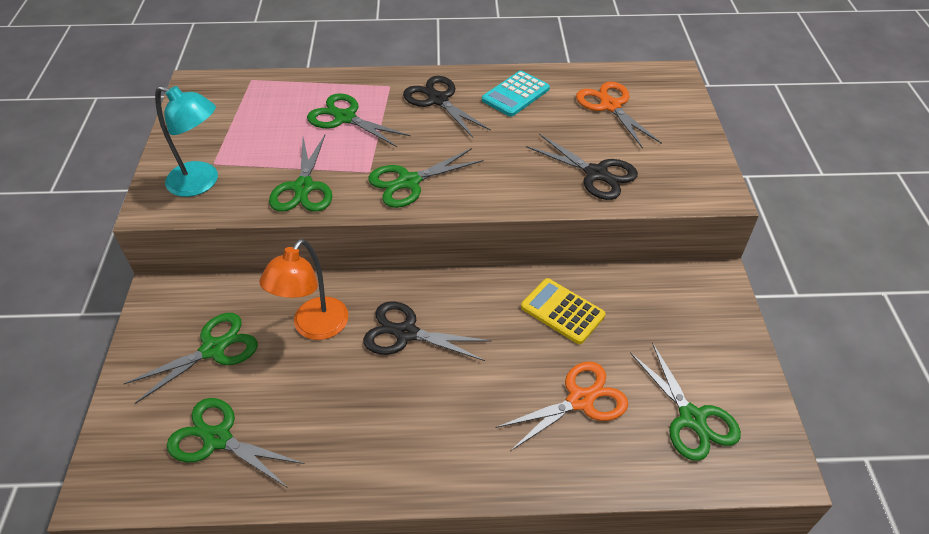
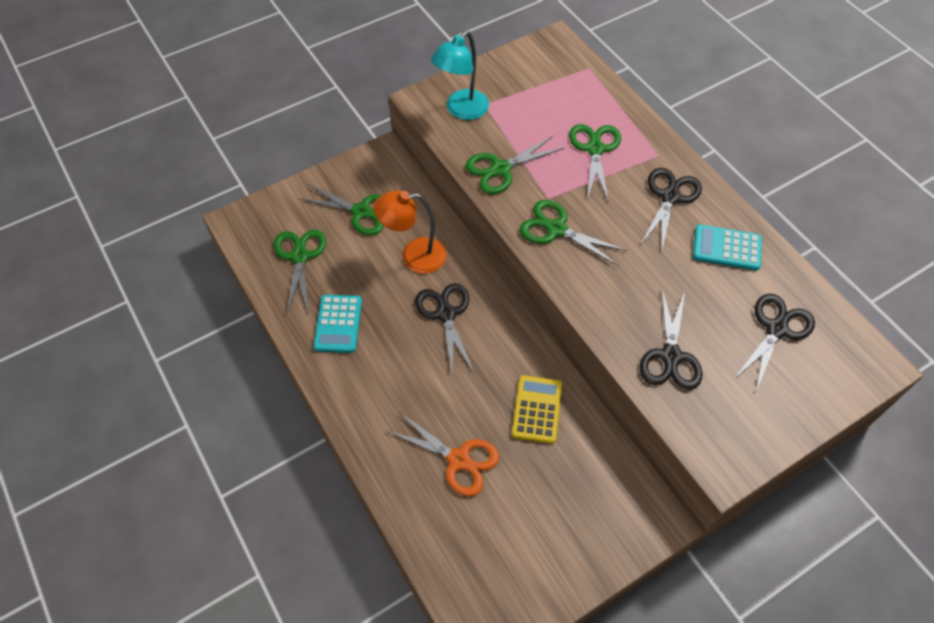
camera: 60 degrees right, 10 degrees up
(201, 183) = (461, 110): turquoise lamp -> turquoise lamp turned 45 degrees clockwise
(342, 439) = (338, 324): none -> turquoise calculator
(610, 106) = (776, 329): orange scissors -> black scissors
(692, 418) = (491, 550): green scissors -> none

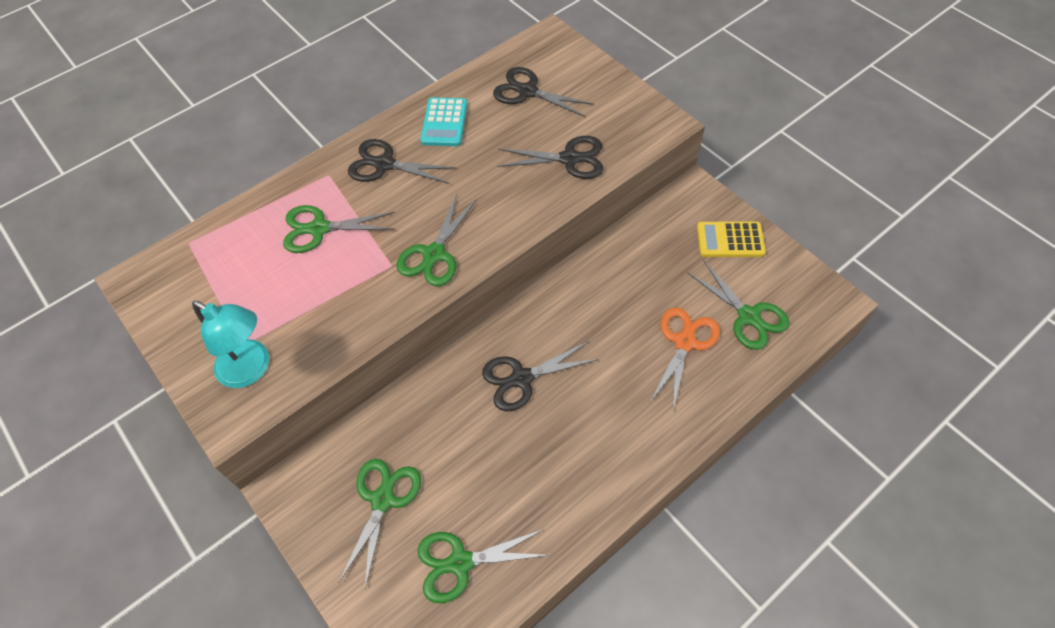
camera: 95 degrees left, 0 degrees up
(338, 324) = (552, 491): turquoise calculator -> none
(414, 256) = (447, 424): orange lamp -> none
(500, 169) = (350, 315): green scissors -> green scissors (748, 316)
(537, 409) = (616, 284): yellow calculator -> yellow calculator (730, 240)

